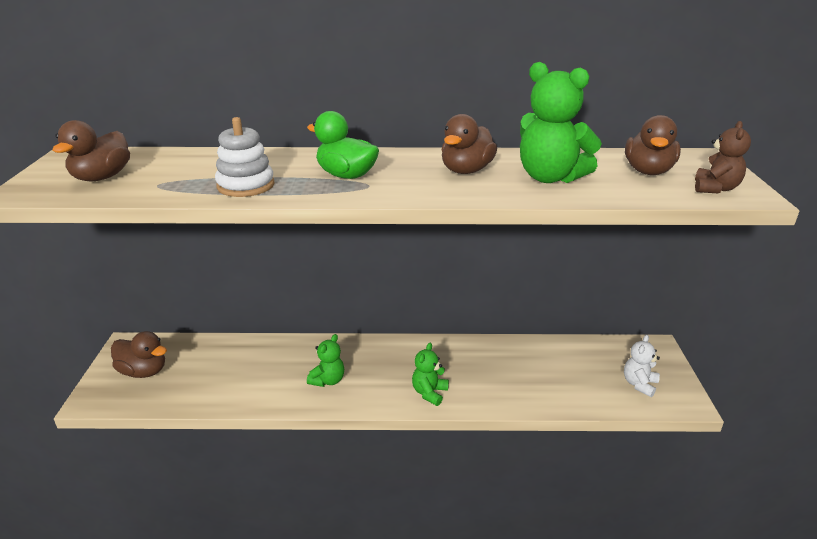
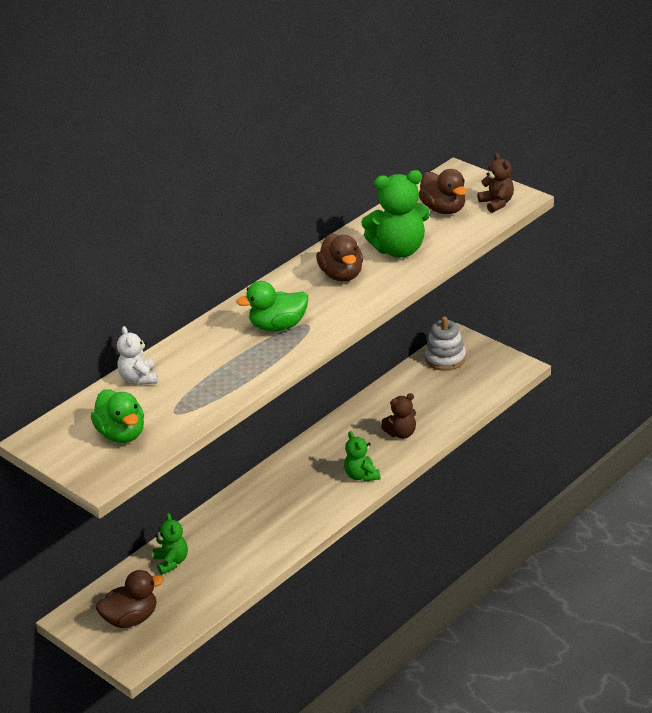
camera: 45 degrees left, 5 degrees up
(102, 177) = (121, 434): brown duck -> green duck
(246, 185) = (234, 374): white stacking toy -> white stacking toy (445, 358)
(328, 380) = (280, 520): green teddy bear -> green teddy bear (171, 562)
(507, 384) = (401, 433): none -> brown teddy bear
(639, 384) = (479, 374): white teddy bear -> white teddy bear (139, 378)

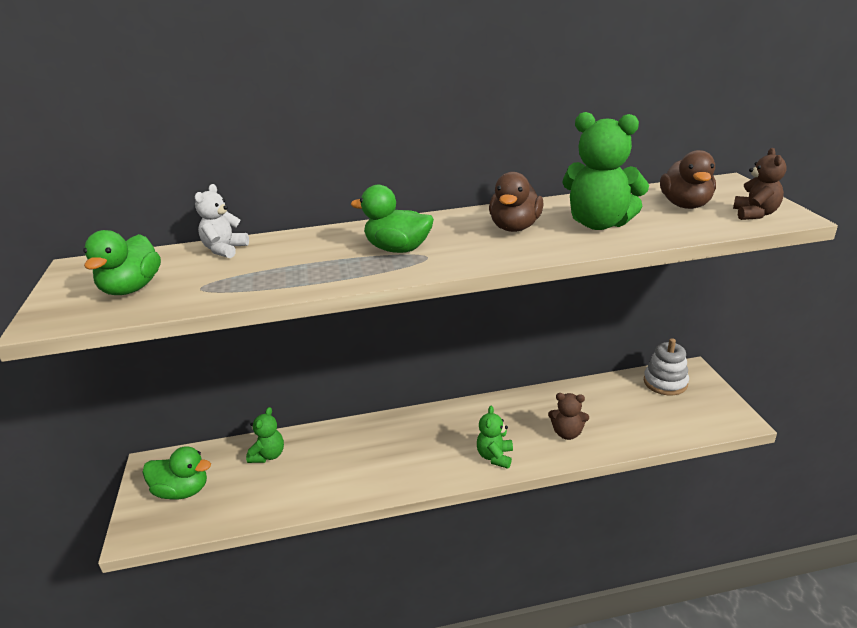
camera: 35 degrees right, 5 degrees down
(131, 619) = (182, 491): brown duck -> green duck

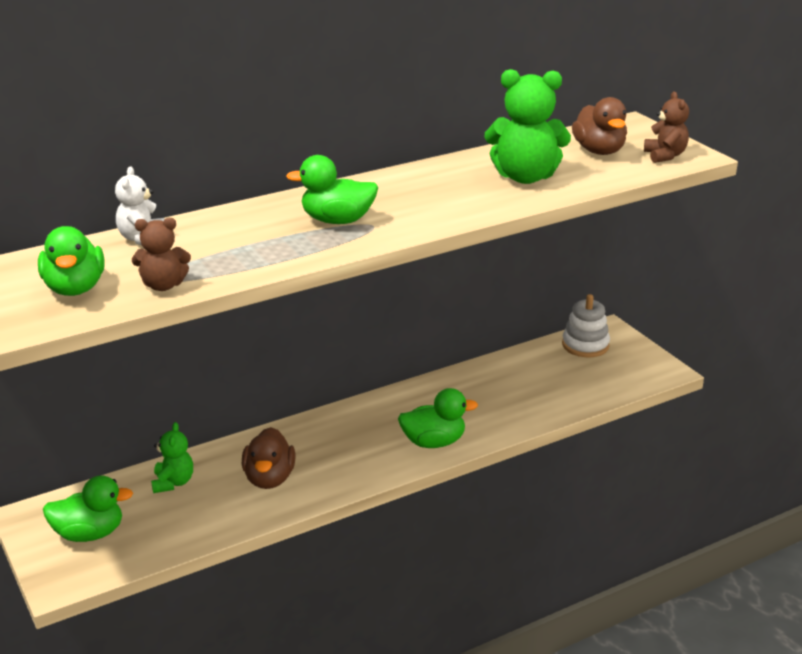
camera: 20 degrees left, 0 degrees up
(495, 456) = (433, 442): green teddy bear -> green duck
(515, 227) = (444, 188): brown duck -> brown duck (269, 478)
(567, 433) = (500, 408): brown teddy bear -> brown teddy bear (163, 285)

